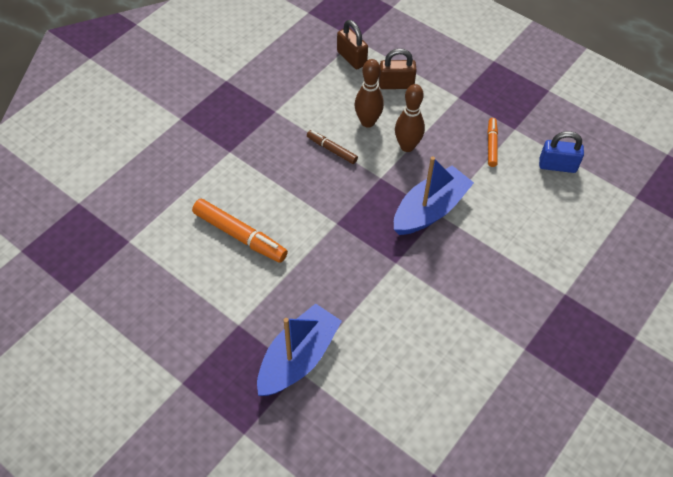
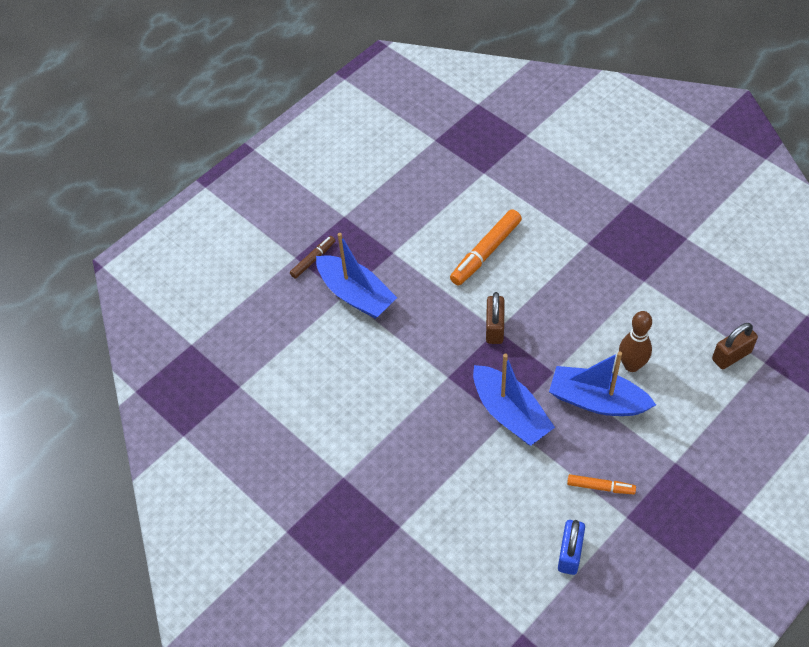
camera: 100 degrees right, 0 degrees up
(332, 150) = (591, 330): brown marker -> brown marker (313, 260)
(396, 84) = (691, 398): brown padlock -> brown padlock (494, 328)
(407, 146) = (597, 400): brown bowling pin -> blue boat

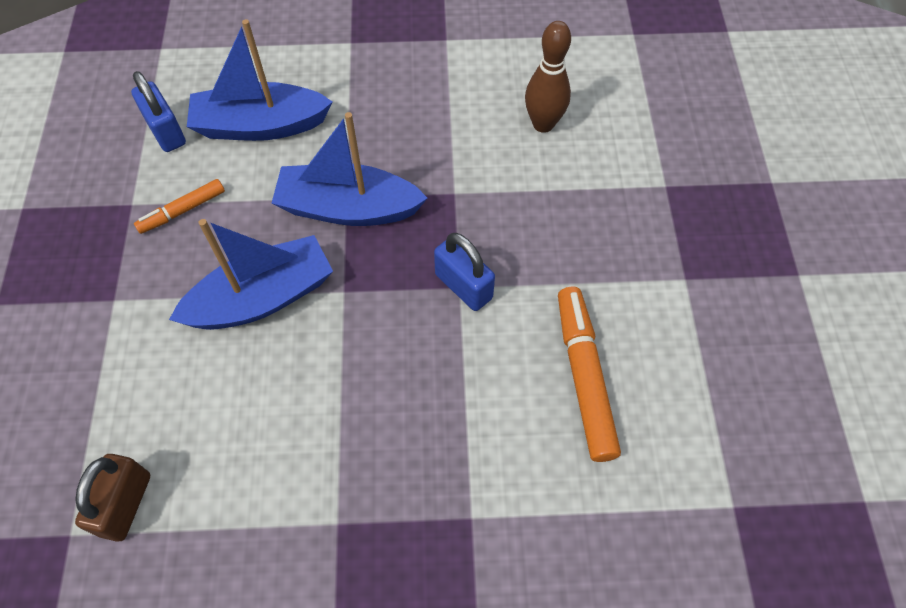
camera: 130 degrees right, 5 degrees up
(313, 260) = (751, 195): brown marker -> none
(356, 295) = (655, 196): blue boat -> blue boat (260, 125)
(494, 328) = (463, 286): brown padlock -> blue padlock
(631, 365) = (255, 376): brown bowling pin -> brown bowling pin (543, 124)

